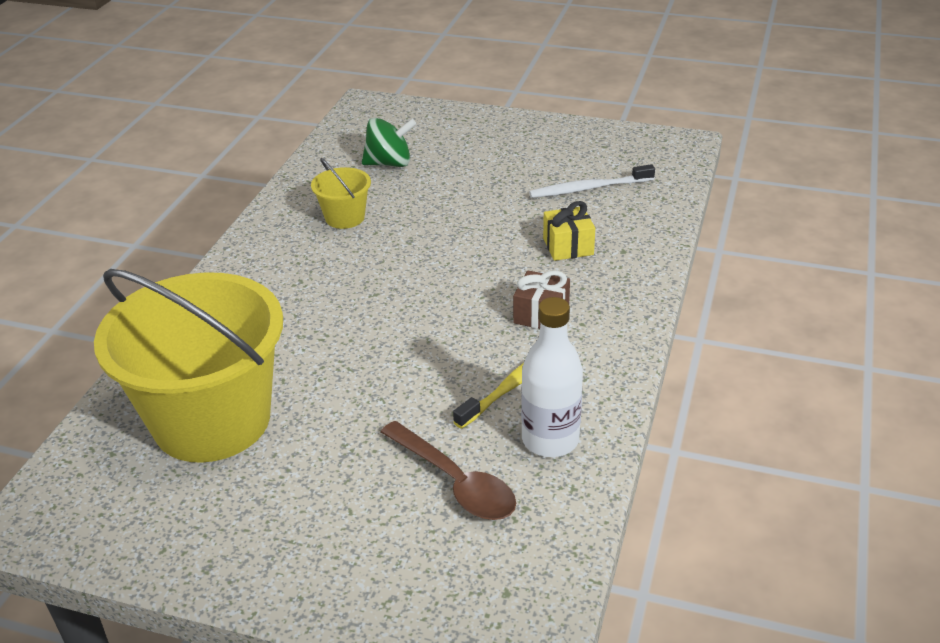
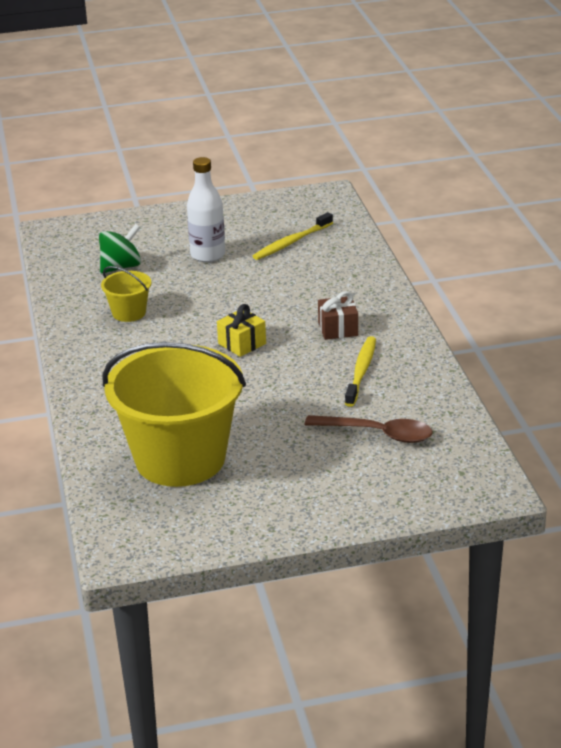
camera: 30 degrees left, 5 degrees down
(550, 440) = (413, 393): white bottle -> white bottle (208, 255)
(568, 246) = (314, 283): yellow gift -> yellow gift (242, 344)
(588, 188) = (291, 242): white toothbrush -> yellow toothbrush

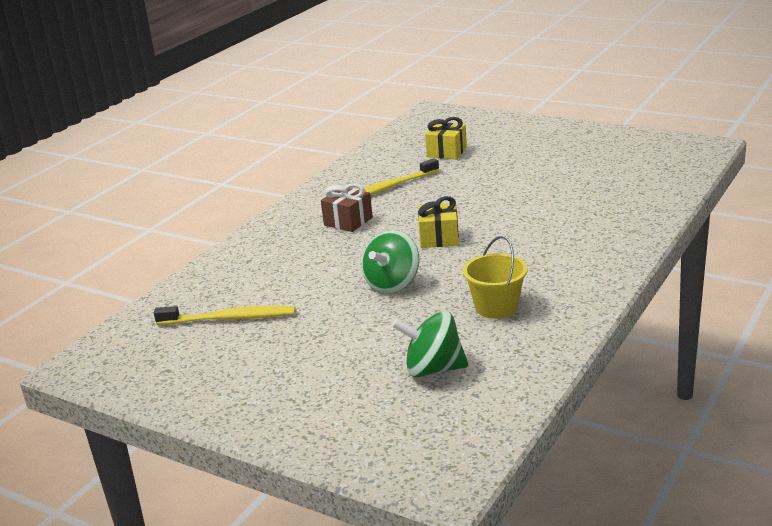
camera: 135 degrees left, 5 degrees down
(180, 459) = (601, 178): yellow bucket -> none
(208, 255) = (326, 341): white bottle -> none
(222, 299) = (392, 284): none -> green spinning top
(377, 433) = (446, 152): brown spoon -> yellow gift

